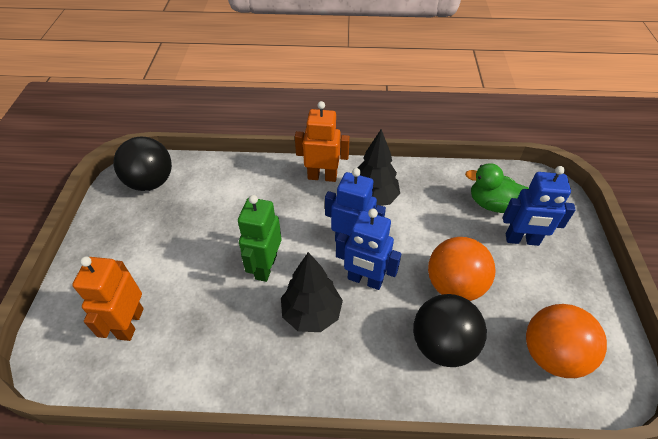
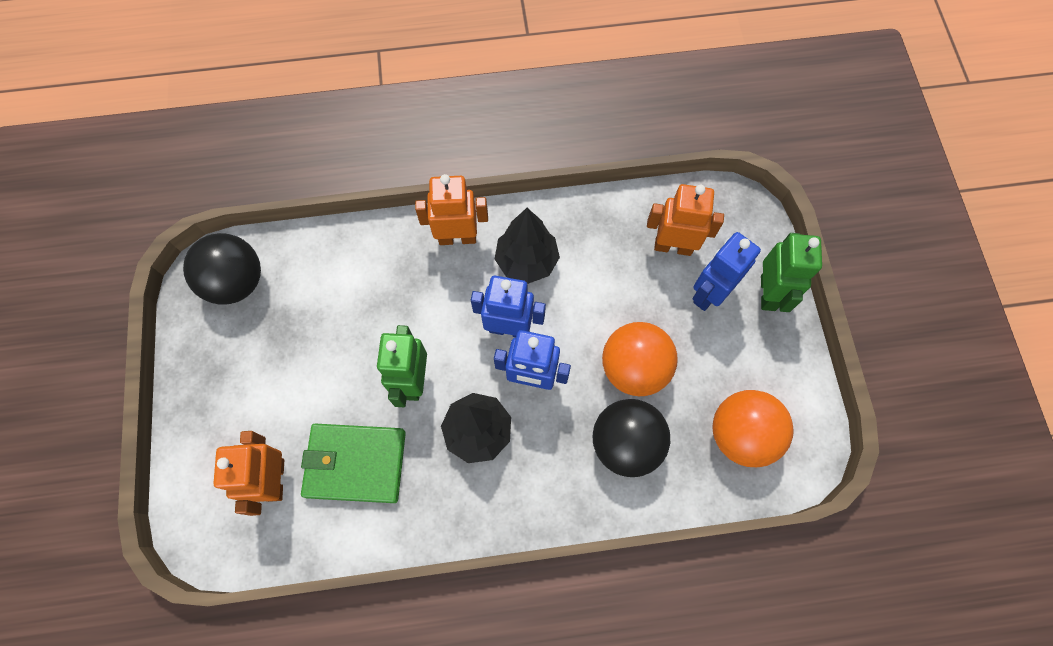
camera: 10 degrees left, 20 degrees up
(201, 322) = (355, 464): none -> green wallet
(492, 204) = (673, 246): green duck -> orange robot
(522, 240) = (709, 293): blue robot -> blue robot turned 135 degrees clockwise
(573, 247) = (768, 293): none -> green robot

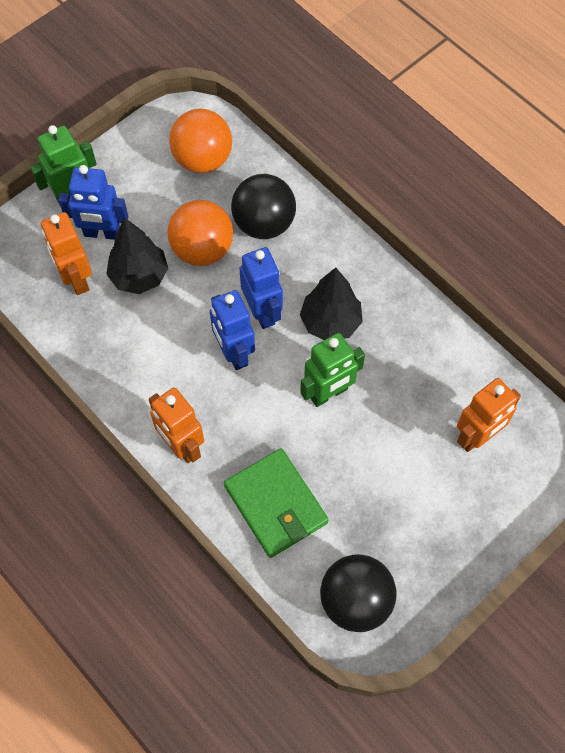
camera: 125 degrees left, 5 degrees down
(355, 464) = (420, 389): green wallet -> green wallet (276, 504)
(527, 261) = (165, 377): black tree -> black tree (139, 276)

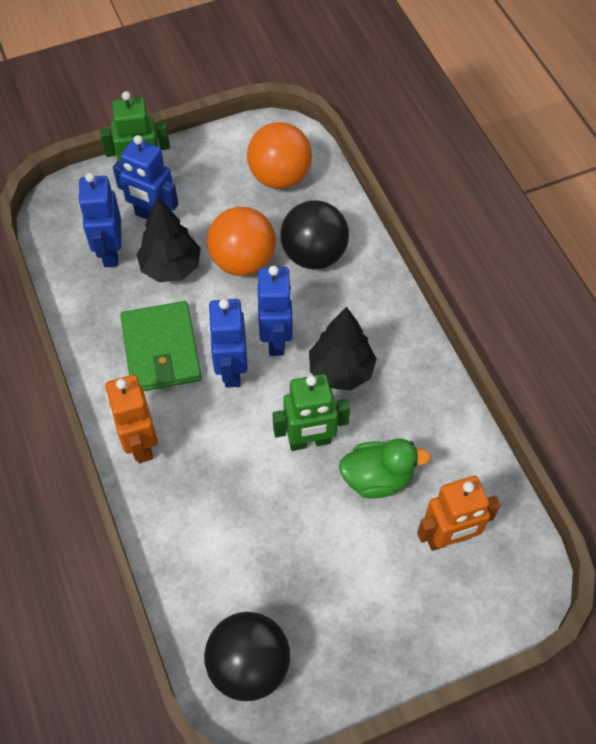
camera: 20 degrees right, 5 degrees down
(76, 279) = (110, 252): orange robot -> blue robot
(276, 504) = (209, 535): green wallet -> green wallet (161, 350)
(399, 406) = (377, 478): none -> green duck

